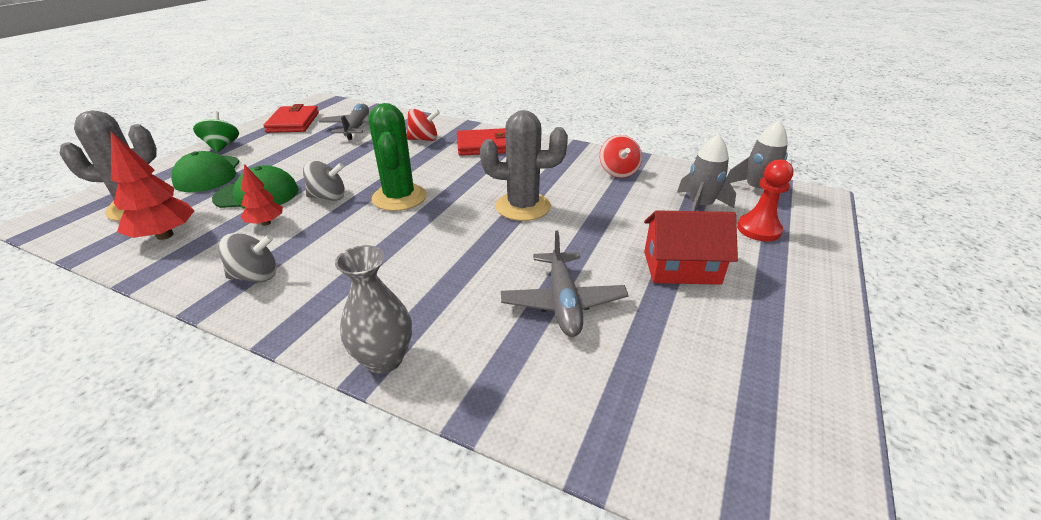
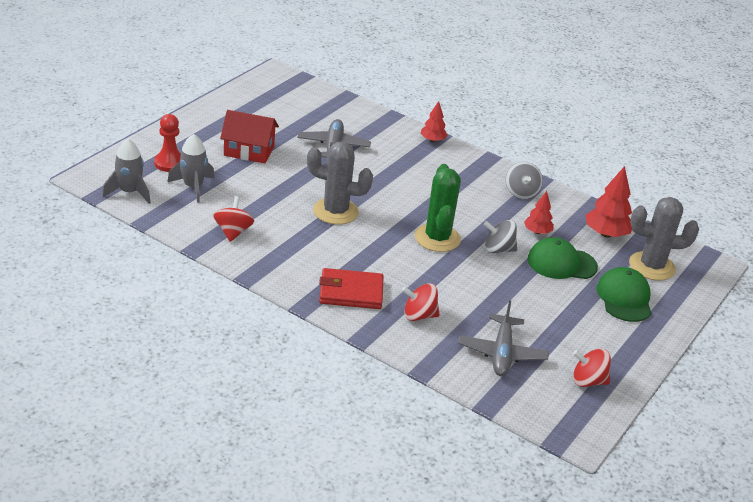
camera: 175 degrees left, 0 degrees up
(222, 146) = (643, 343): green spinning top -> none
(255, 276) = (521, 192): grey spinning top -> grey spinning top turned 90 degrees counterclockwise
(293, 122) = (588, 381): red wallet -> red spinning top
(384, 359) = (432, 140): grey vase -> red tree

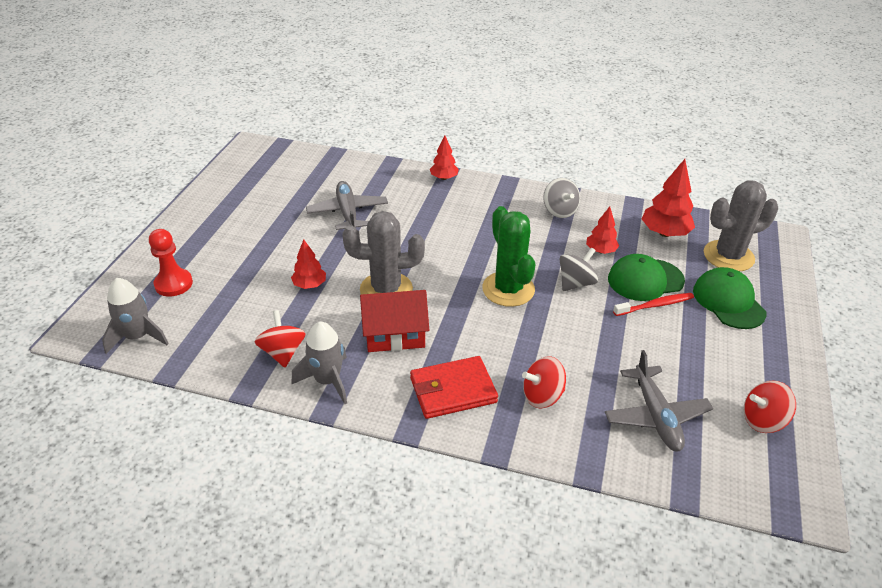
camera: 15 degrees left, 5 degrees up
(193, 187) = (212, 307): grey rocket -> grey rocket (327, 381)
(249, 151) = (259, 243): red house -> red house (394, 334)
(275, 192) = (309, 285): none -> red tree
(498, 249) = (575, 283): grey spinning top -> grey spinning top turned 150 degrees clockwise
(556, 283) = (655, 305): none -> red toothbrush

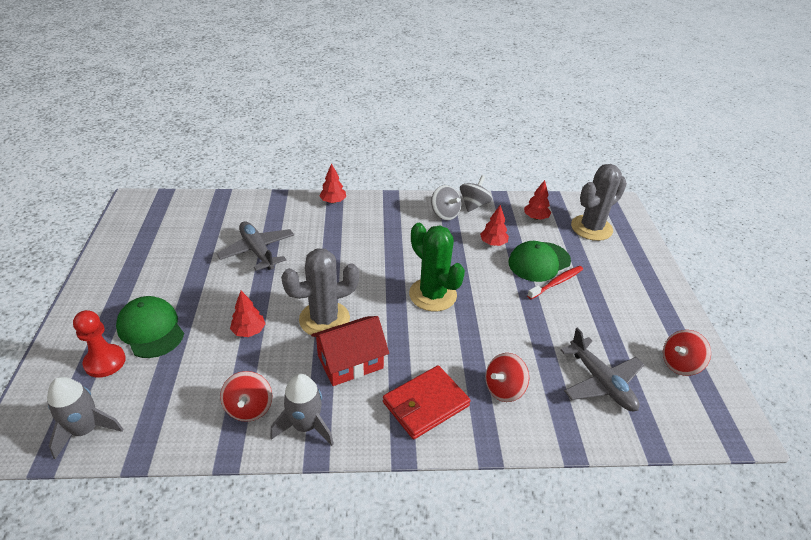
camera: 20 degrees left, 0 degrees up
(282, 352) = (249, 408): red spinning top -> red spinning top turned 150 degrees counterclockwise
(575, 283) = (486, 277): grey spinning top -> grey spinning top (474, 205)
(664, 233) = (535, 217): red tree -> red tree, size x0.61
(728, 301) = (609, 267): green cap -> green cap (151, 329)

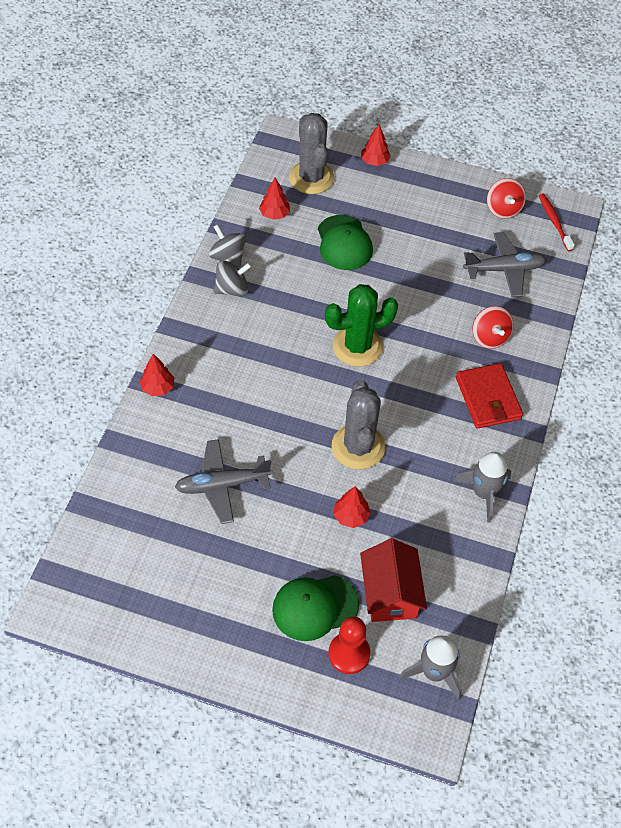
camera: 70 degrees left, 15 degrees up
(249, 408) = (450, 533): red spinning top -> none
(350, 362) = (422, 440): red house -> red house (390, 593)
(493, 243) = (300, 267): red tree -> red tree (374, 161)
(556, 283) = (378, 243): red toothbrush -> red toothbrush (554, 222)

